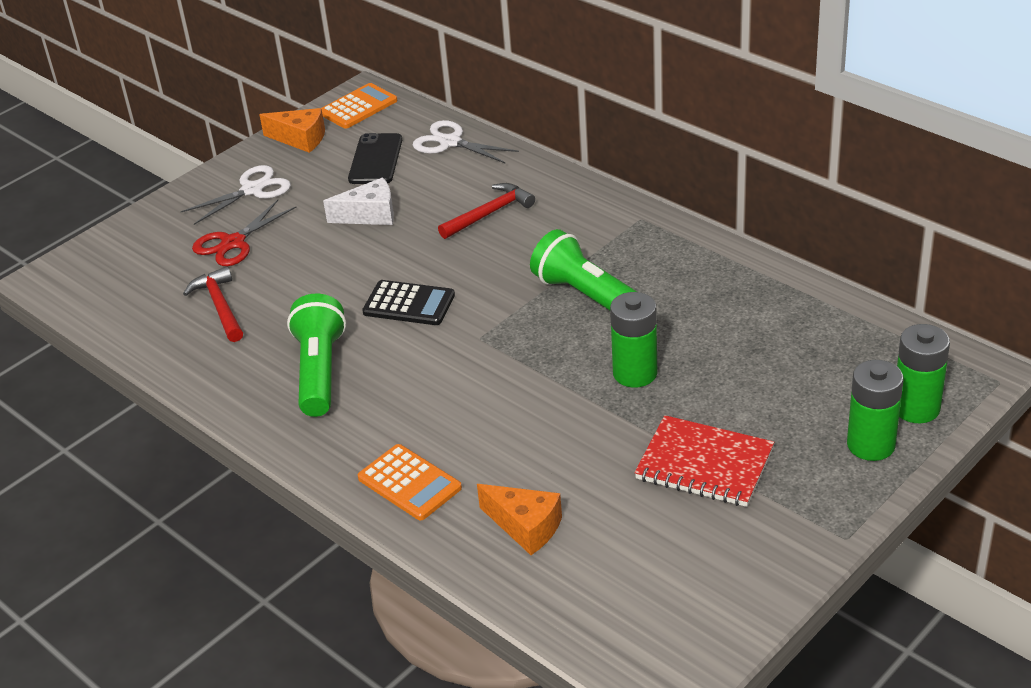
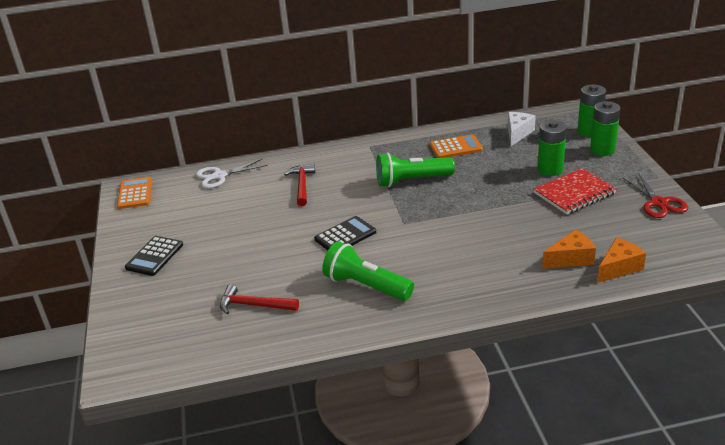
camera: 55 degrees left, 5 degrees down
(232, 243) = (197, 281): red scissors -> red scissors (658, 203)
(253, 190) = (154, 256): white scissors -> black calculator
(300, 139) = (132, 223): orange cheese -> orange cheese (619, 268)
(370, 215) = (245, 223): white cheese -> white cheese (518, 133)
(375, 159) = (196, 204): black phone -> none
(409, 483) = (499, 285): orange calculator -> orange calculator (456, 147)
(635, 373) = (487, 188): green battery -> green battery (550, 169)

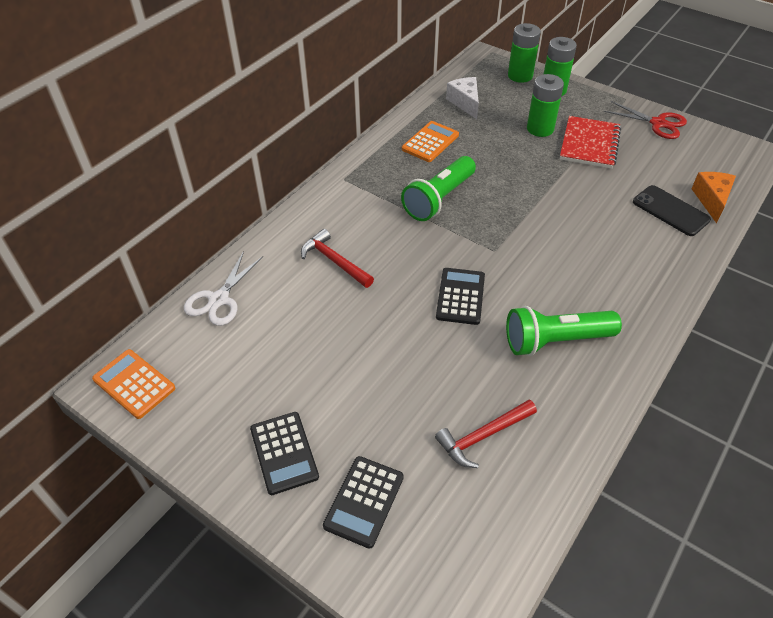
camera: 45 degrees left, 15 degrees up
(158, 296) = (364, 501): none -> black calculator
(571, 259) = (670, 211): orange cheese -> black phone

